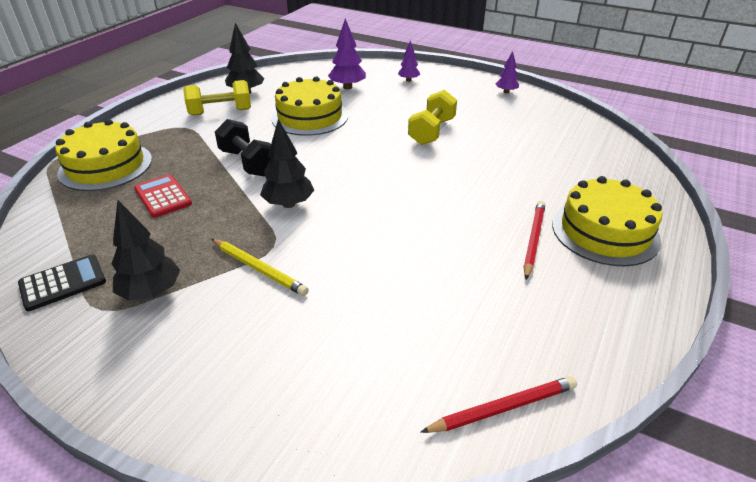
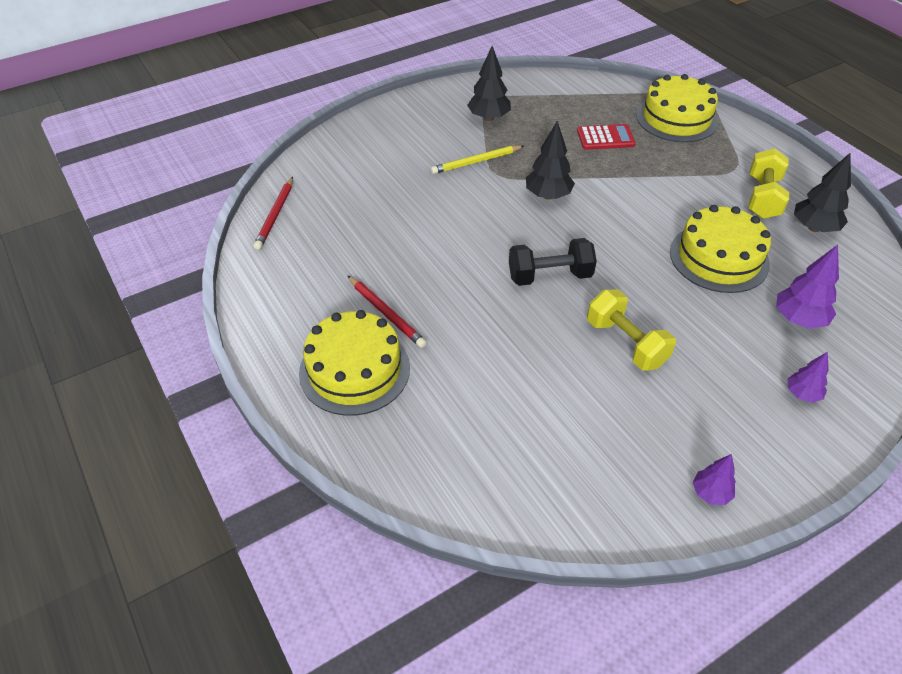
camera: 120 degrees right, 10 degrees up
(63, 283) = (525, 90): black calculator -> none
(248, 163) = (635, 191): black dumbbell -> black dumbbell (549, 276)

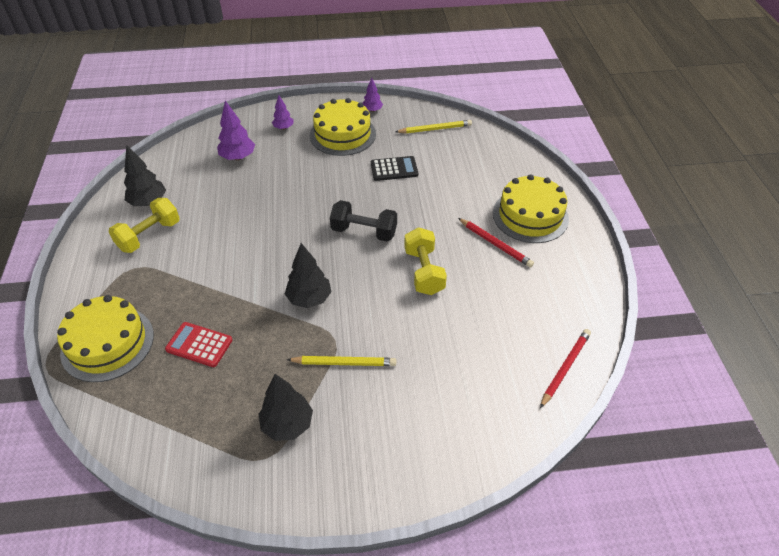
camera: 155 degrees left, 0 degrees up
(386, 313) = (495, 244): red pencil -> red pencil turned 150 degrees clockwise
(575, 490) = (435, 129): none -> yellow pencil
(581, 379) = (394, 169): none -> black calculator
(626, 343) = (351, 177): yellow dumbbell -> yellow dumbbell (424, 271)
(719, 258) = (238, 205): yellow cake -> yellow cake (342, 134)

